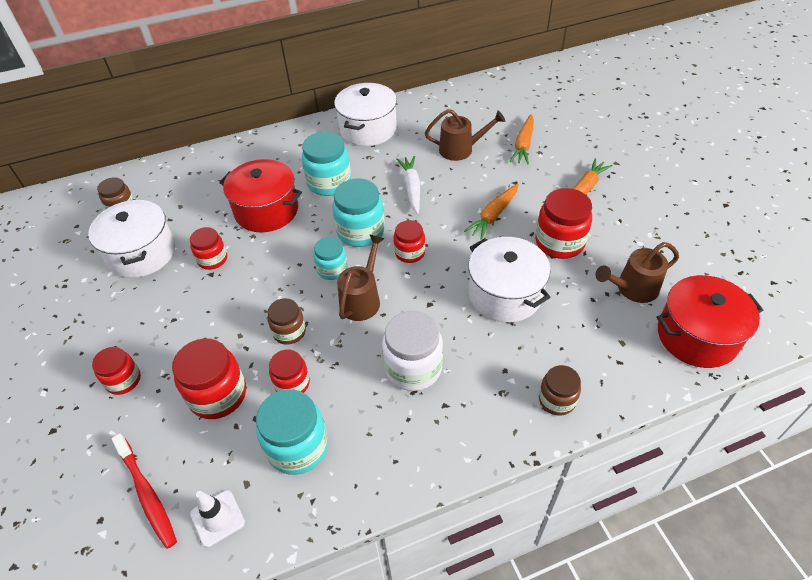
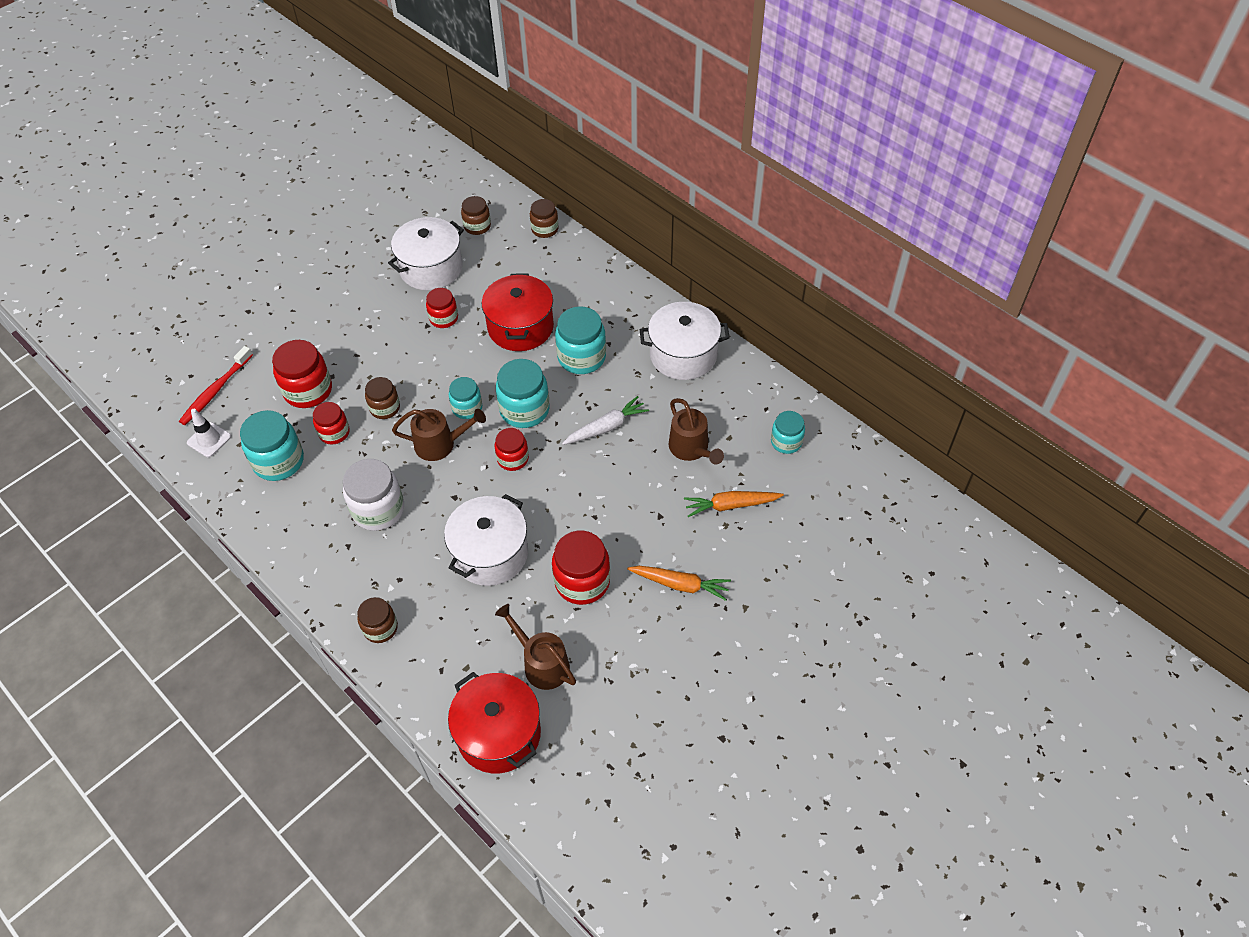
camera: 65 degrees right, 5 degrees up
(123, 380) = (302, 327): red jar -> none
(169, 167) = (545, 229): none -> brown jar
(481, 105) = (786, 442): none -> turquoise jar
(493, 216) = (596, 511): orange carrot -> none

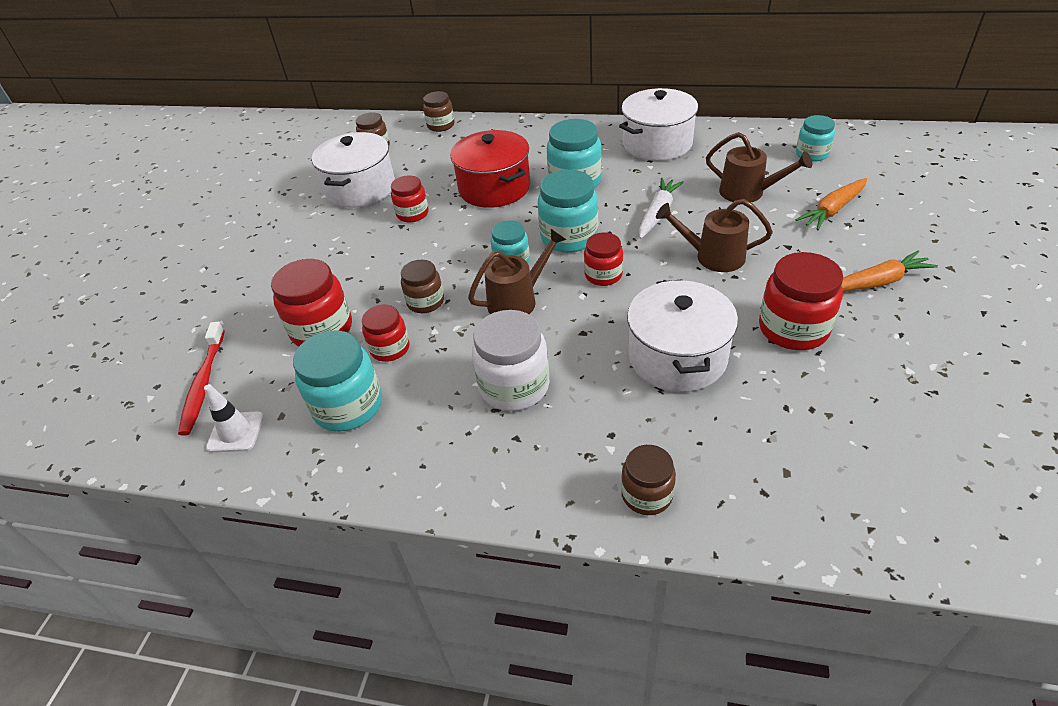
camera: 30 degrees left, 10 degrees down
(499, 733) = (906, 514): red pot -> none
(541, 663) = (853, 418): brown watering can -> brown watering can (712, 256)

